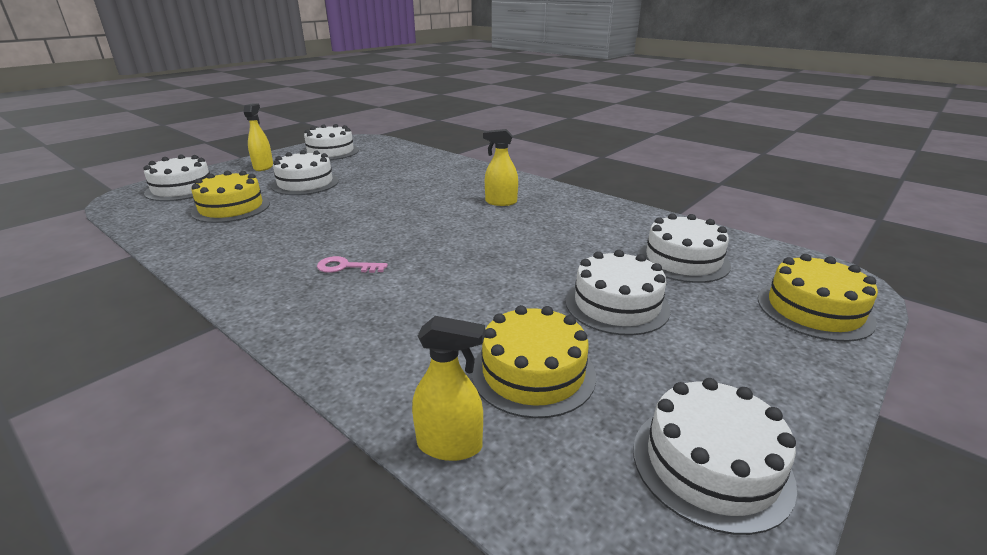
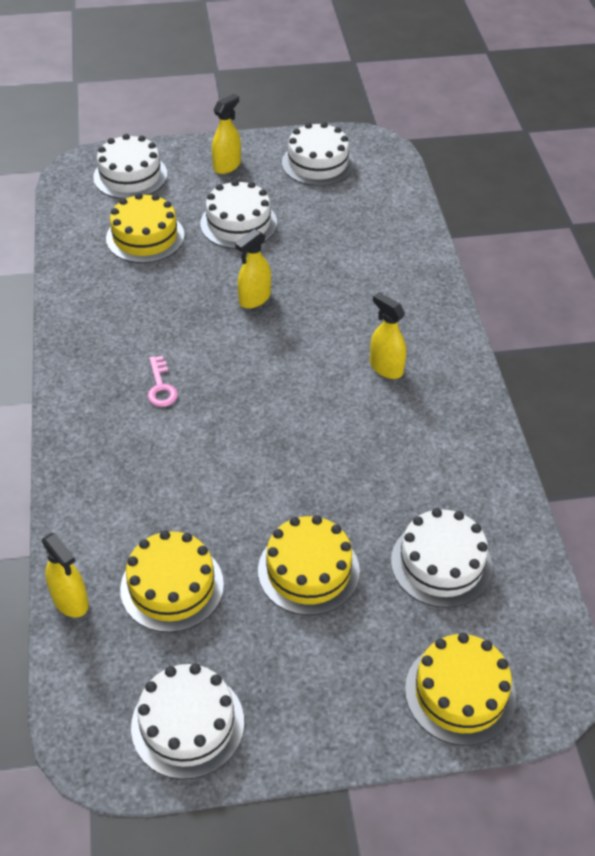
camera: 40 degrees right, 20 degrees up
(346, 267) = (161, 386): pink key -> pink key turned 150 degrees counterclockwise
(364, 206) = (254, 299): none -> yellow spray bottle
(616, 305) = (308, 570): white cake -> yellow cake

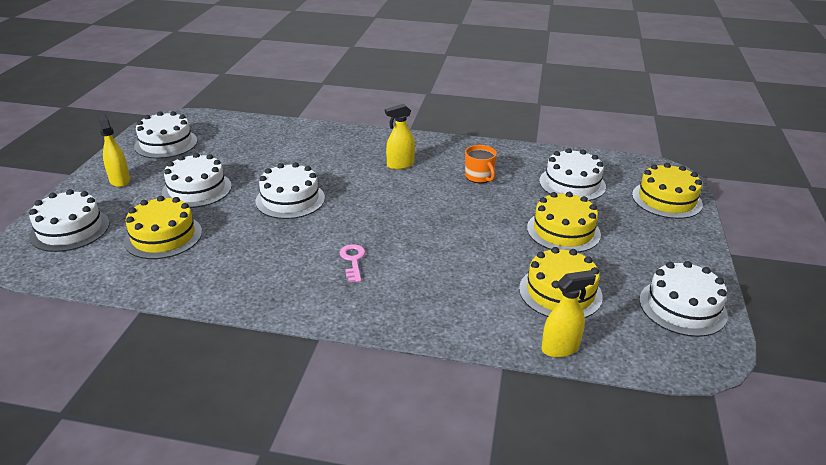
camera: 70 degrees left, 15 degrees down
(161, 386) = (353, 261): pink key -> pink key turned 105 degrees counterclockwise
(254, 299) = (290, 199): yellow spray bottle -> white cake
(401, 454) = (479, 177): none -> orange mug

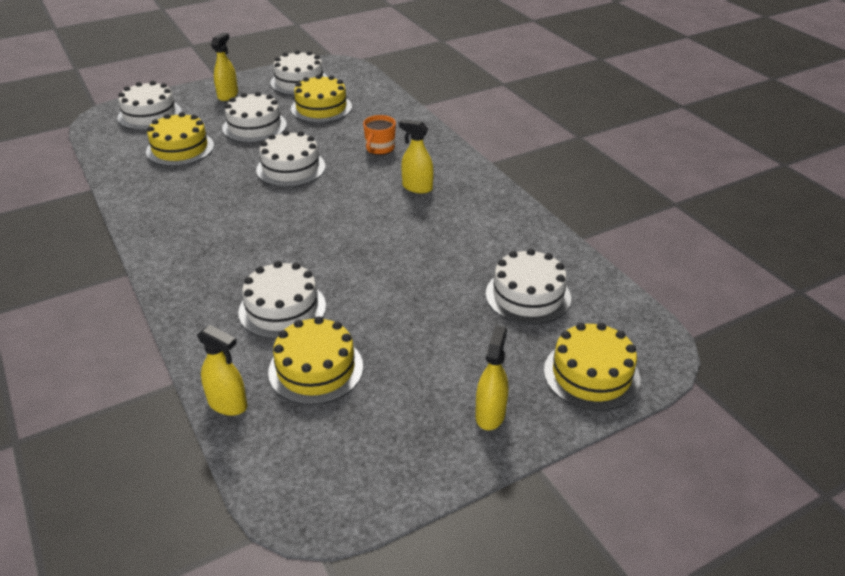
camera: 50 degrees right, 5 degrees up
(353, 261) = (239, 238): pink key -> none
(479, 177) = (458, 236): orange mug -> orange mug (379, 148)
(563, 231) = (426, 327): yellow cake -> yellow cake (321, 108)
(671, 247) = (490, 414): none -> yellow spray bottle
(682, 307) = (380, 464): white cake -> white cake (282, 309)

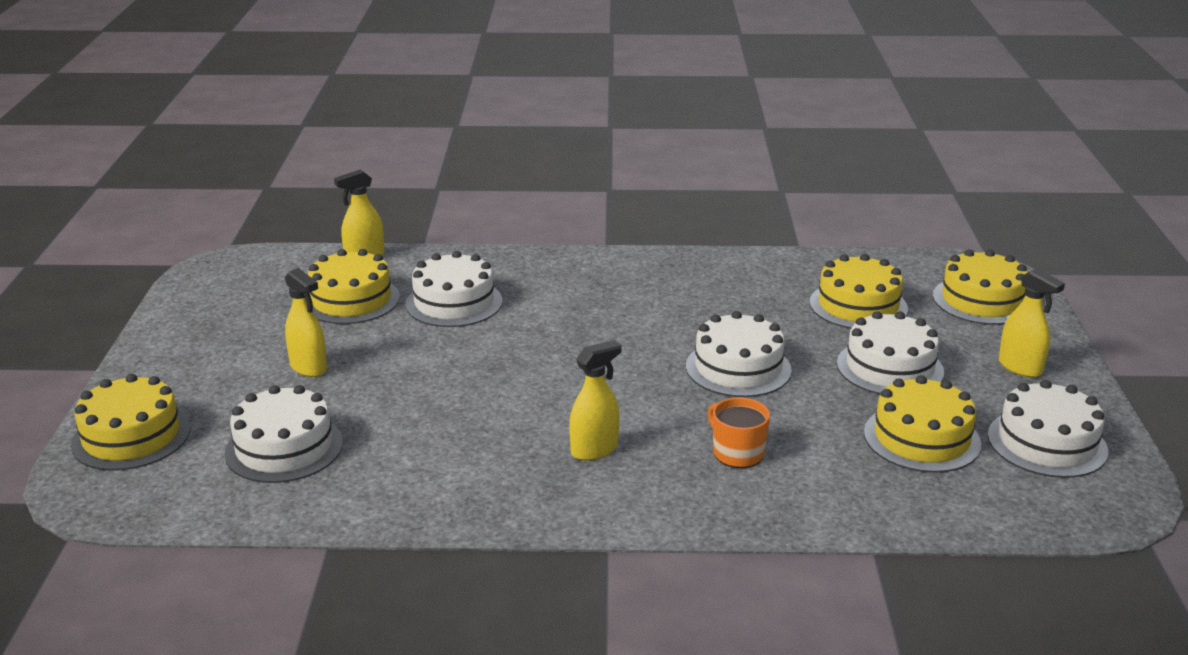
camera: 120 degrees right, 10 degrees down
(149, 115) = (982, 300): white cake -> yellow cake
(490, 414) = (178, 363): yellow spray bottle -> yellow spray bottle (309, 367)

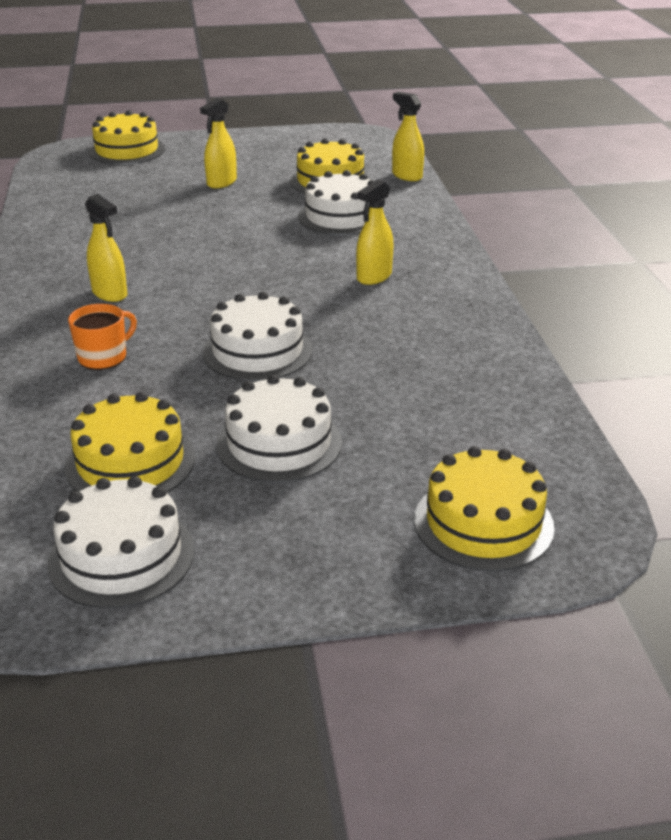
camera: 80 degrees right, 5 degrees up
(284, 448) = (113, 191): white cake -> none
(858, 305) = (425, 422): yellow cake -> none
(1020, 367) = (302, 547): yellow spray bottle -> yellow spray bottle (374, 277)

